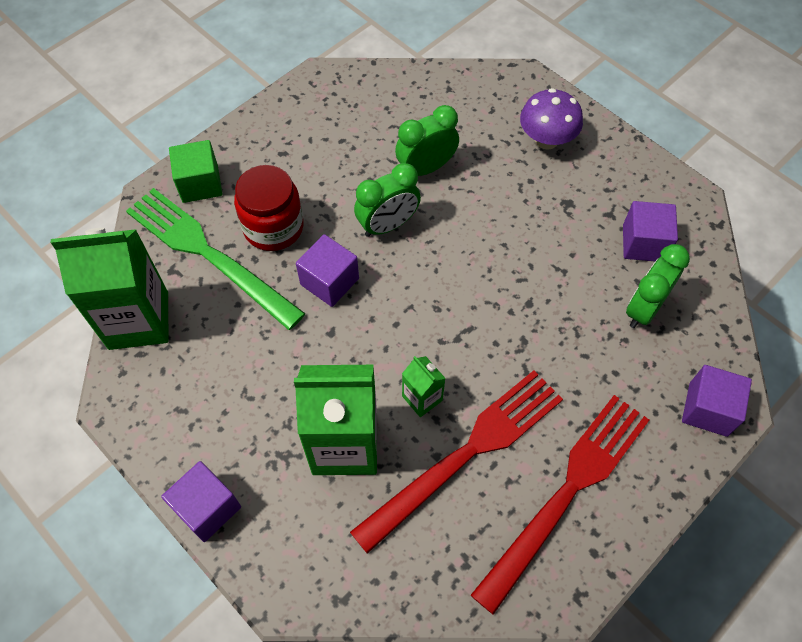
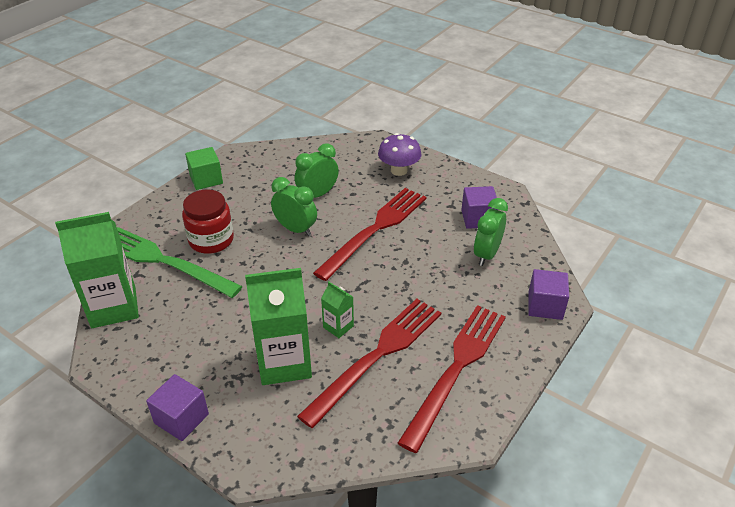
camera: 10 degrees left, 20 degrees down
(200, 184) = (153, 221): green cube -> green cube (206, 179)
(329, 281) = (258, 266): purple cube -> none
(388, 225) = (295, 229): green clock -> green clock turned 105 degrees counterclockwise
(495, 243) = (375, 230): none -> red fork

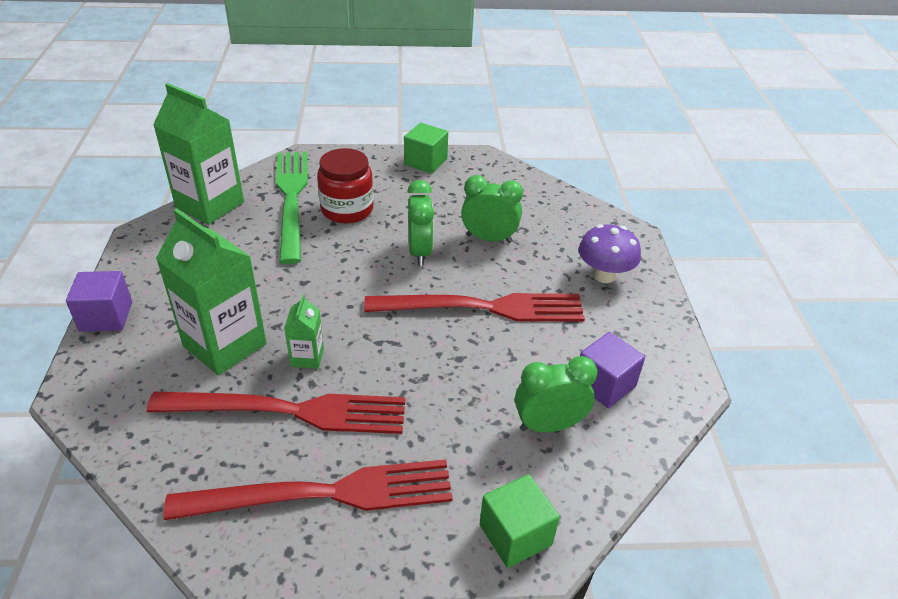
camera: 50 degrees right, 0 degrees up
(545, 306) = (515, 535): purple cube -> green cube

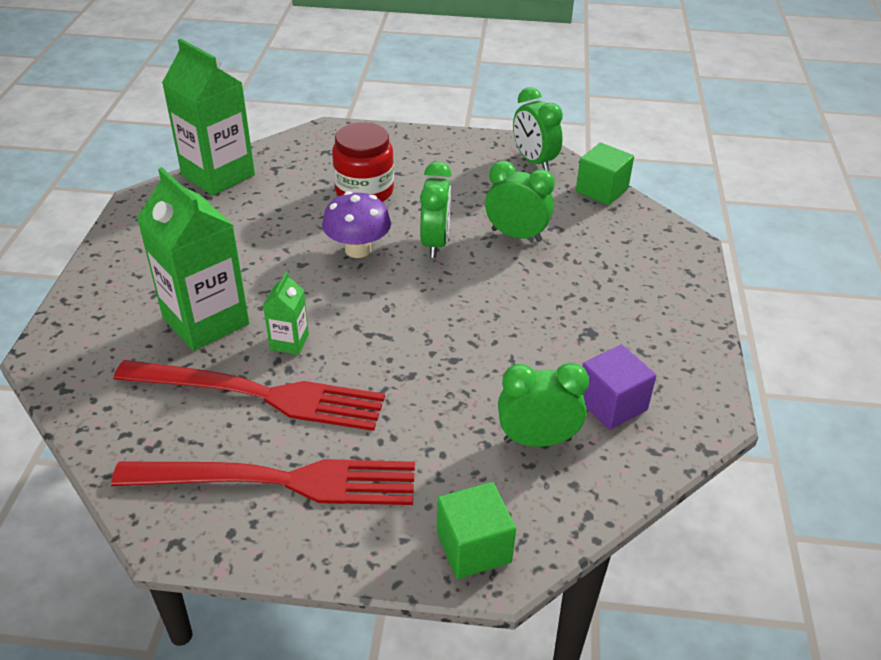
camera: 10 degrees right, 0 degrees up
(106, 316) = (90, 281): purple cube -> none
(292, 200) = (306, 176): green fork -> none
(425, 162) = (463, 146): green cube -> green cube (601, 190)
(482, 308) = (492, 309): red fork -> none
(489, 171) = (534, 161): none -> green clock
(604, 275) = (640, 286): purple mushroom -> purple mushroom (358, 249)

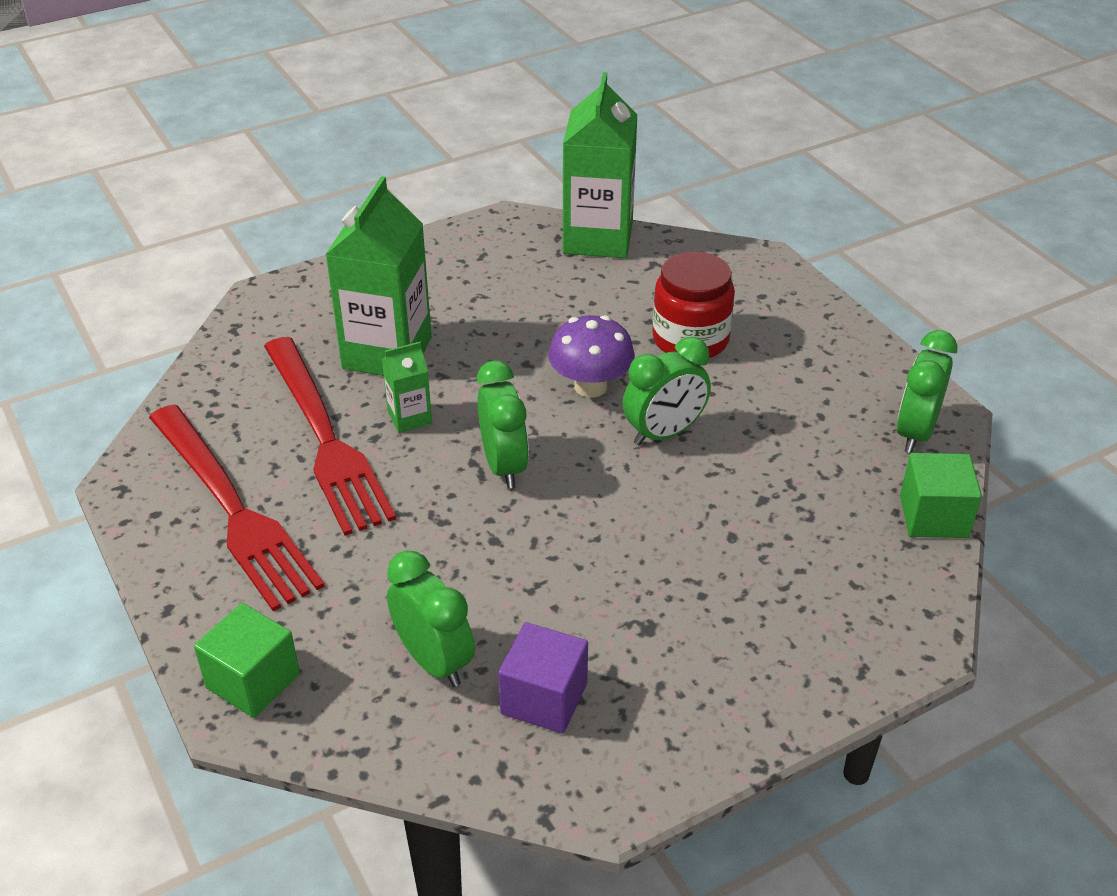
camera: 55 degrees right, 0 degrees up
(516, 235) = (752, 487): green clock -> green clock (504, 466)

